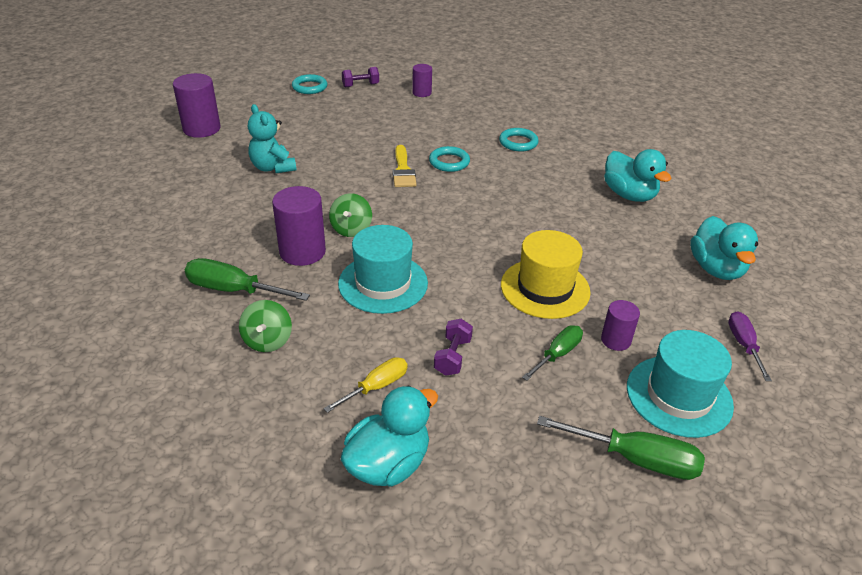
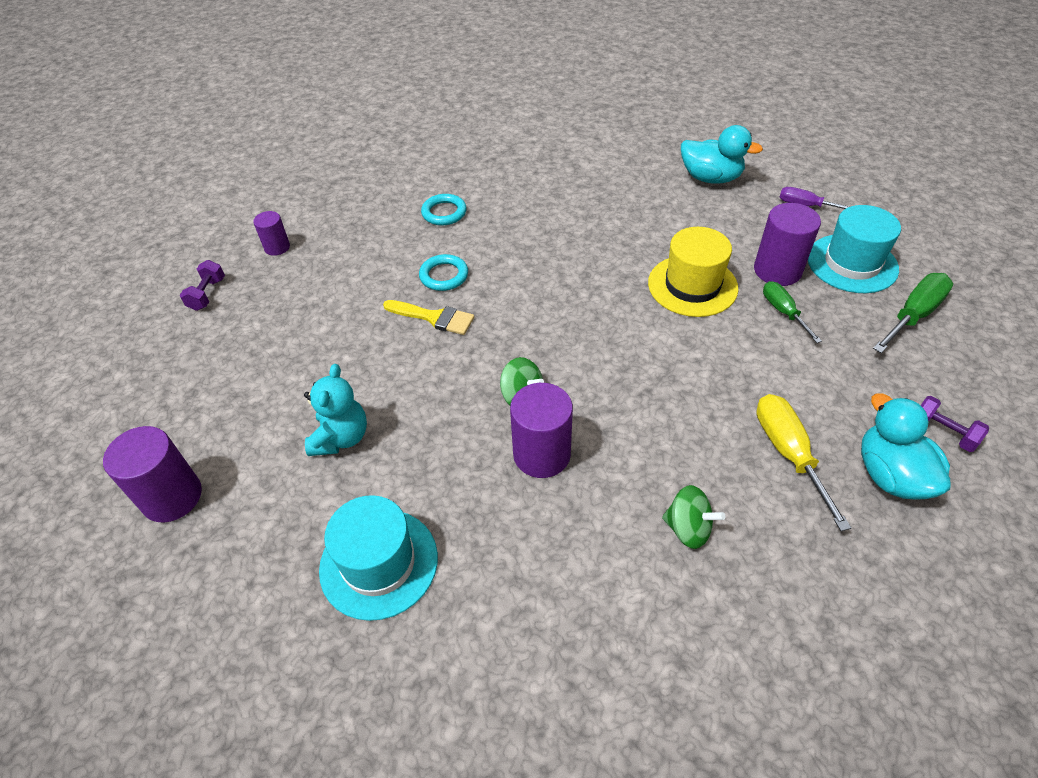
camera: 60 degrees left, 10 degrees up
(234, 290) = (583, 541): green screwdriver -> none
(273, 167) = (341, 437): turquoise teddy bear -> turquoise teddy bear turned 75 degrees counterclockwise
(309, 87) = (163, 345): turquoise ring -> none
(376, 387) = (788, 453): yellow screwdriver -> yellow screwdriver, size x1.54
(383, 283) = (633, 399): turquoise hat -> turquoise hat (379, 563)
(452, 356) = (764, 382): purple dumbbell -> purple dumbbell (942, 432)
(615, 340) = (777, 270): purple cylinder -> purple cylinder, size x1.73
(629, 195) = (582, 179): turquoise duck -> none

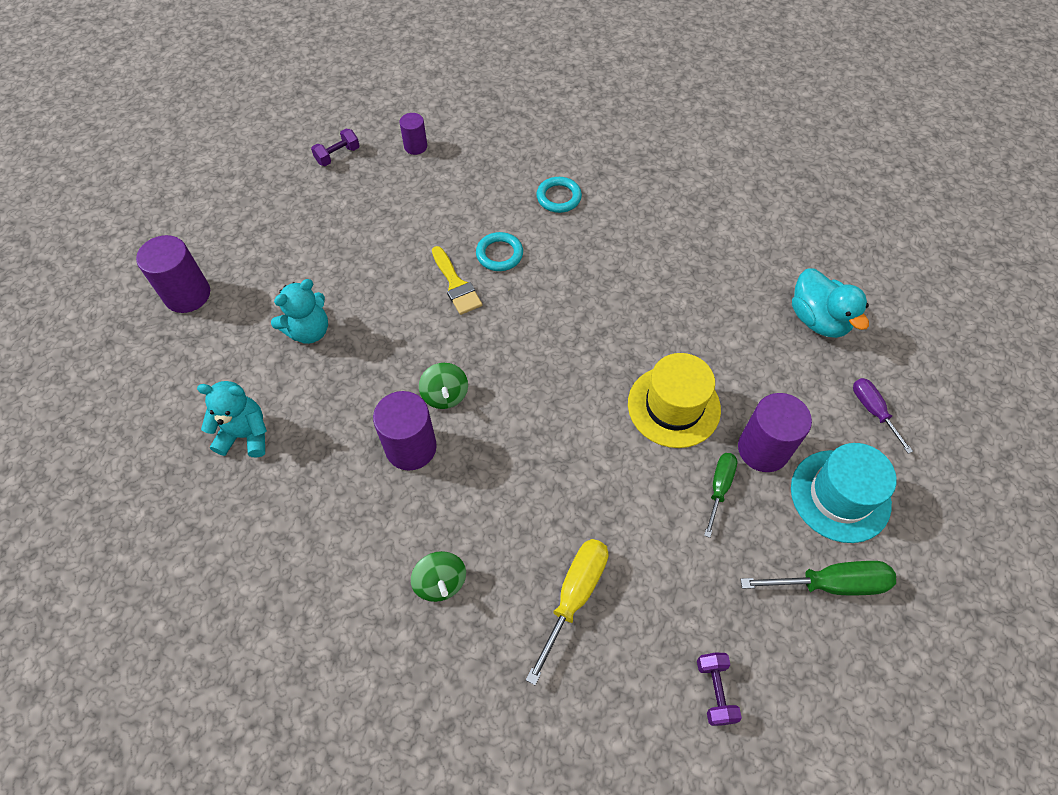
camera: 40 degrees right, 10 degrees up
(379, 563) = (245, 435): turquoise hat -> turquoise teddy bear
(890, 475) = (628, 681): turquoise duck -> none

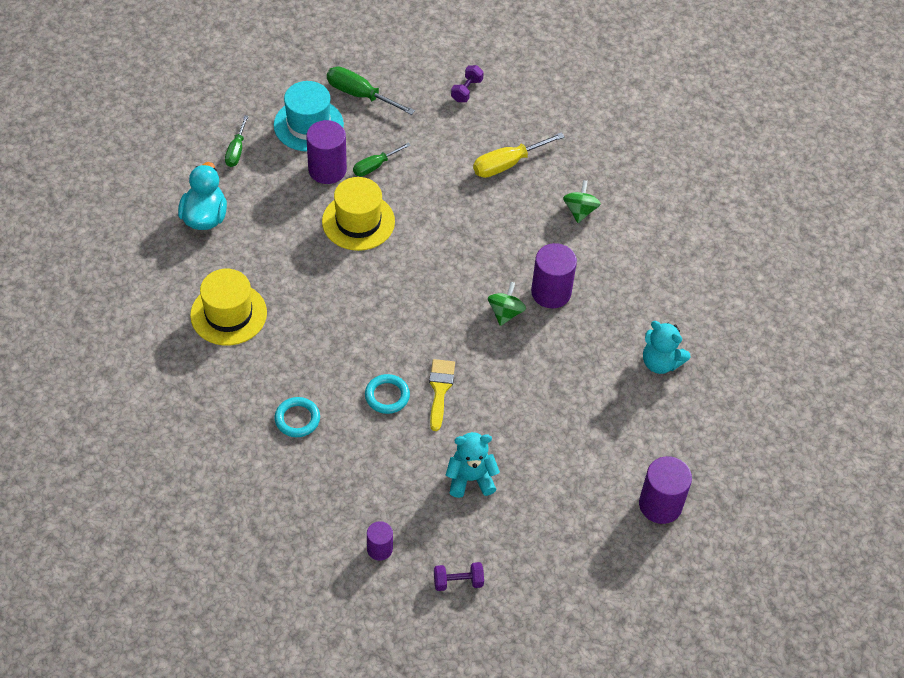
camera: 150 degrees left, 5 degrees down
(309, 331) = (576, 416): turquoise teddy bear -> turquoise teddy bear (470, 479)
(698, 245) = (228, 314): none -> yellow hat
(873, 411) = (236, 151): purple screwdriver -> green screwdriver

